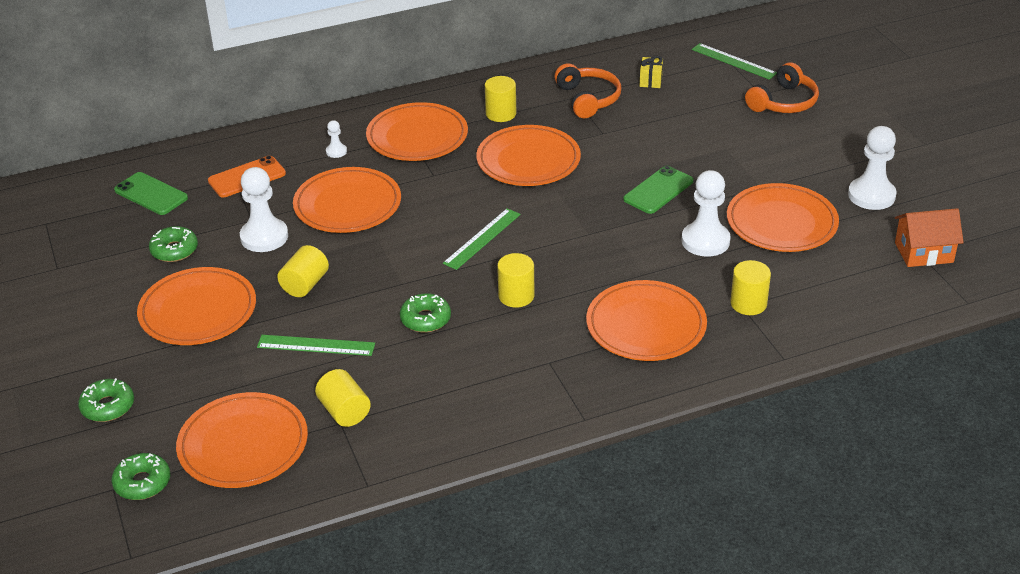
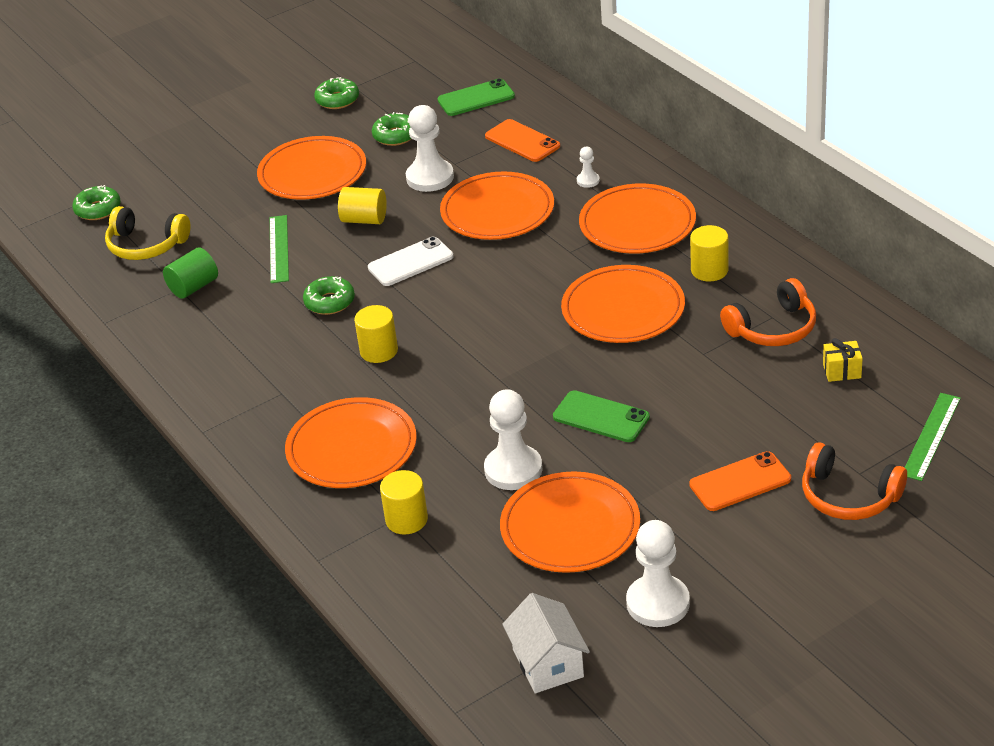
camera: 80 degrees right, 0 degrees up
(108, 406) = (183, 166): green donut -> green donut (337, 100)
(151, 194) = (476, 98): green phone -> green phone turned 45 degrees clockwise
(243, 445) = (146, 245): orange plate -> yellow headphones
(344, 411) = (194, 287): yellow cylinder -> green cylinder
(393, 263) = (410, 262): none -> white phone
(482, 239) = (468, 308): green ruler -> none
(755, 141) = (740, 482): none -> orange phone
(923, 252) = (548, 663): orange house -> white house

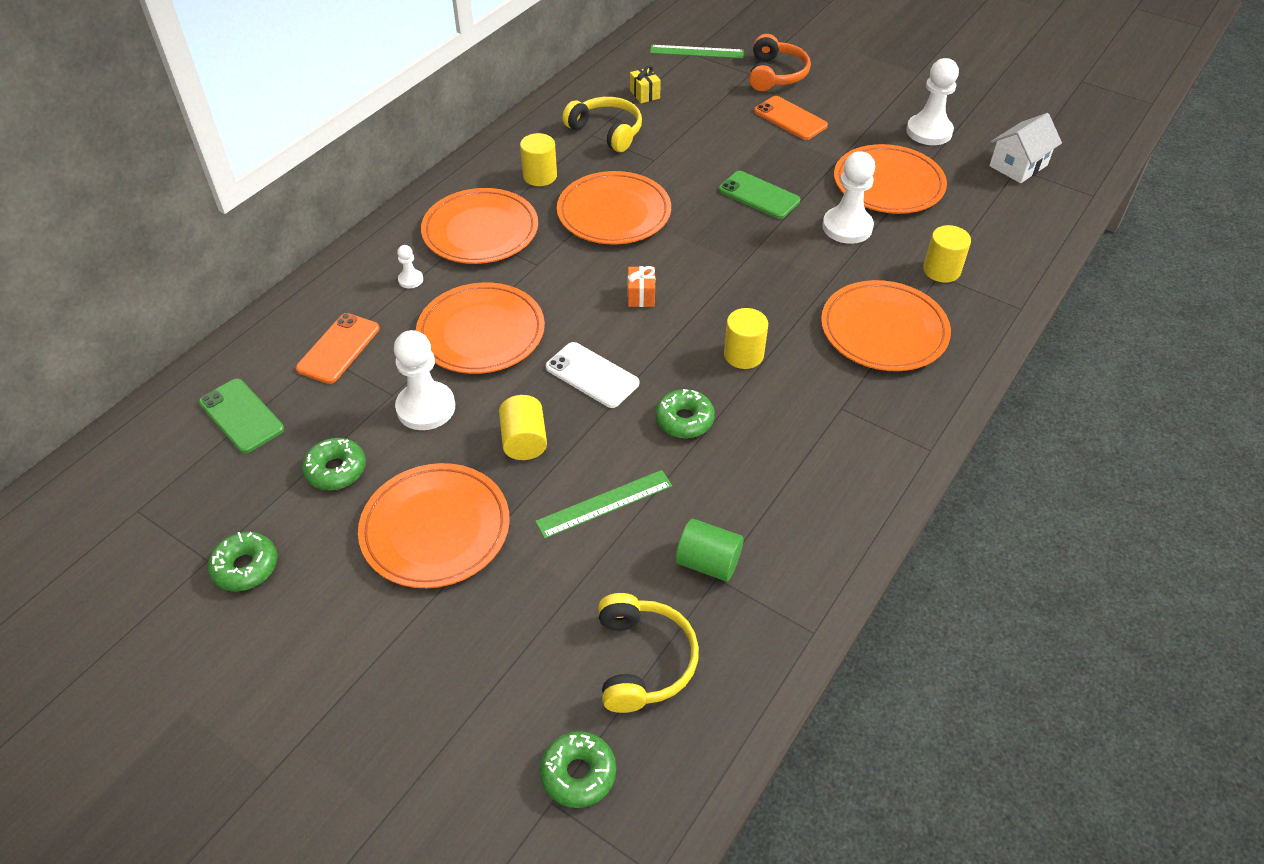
camera: 115 degrees left, 10 degrees up
(491, 305) = (641, 296): none -> orange gift
(601, 417) = (758, 195): green phone -> green phone turned 60 degrees counterclockwise
(773, 328) = (607, 131): orange headphones -> yellow headphones

